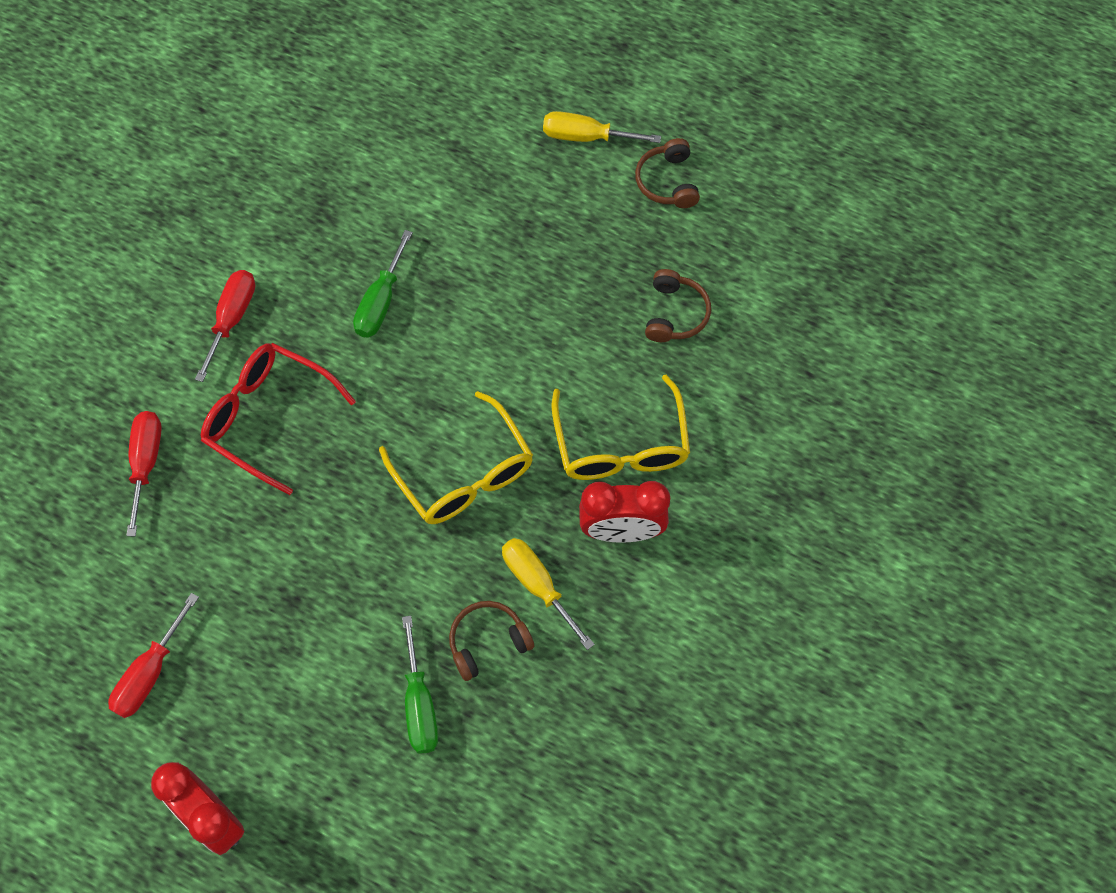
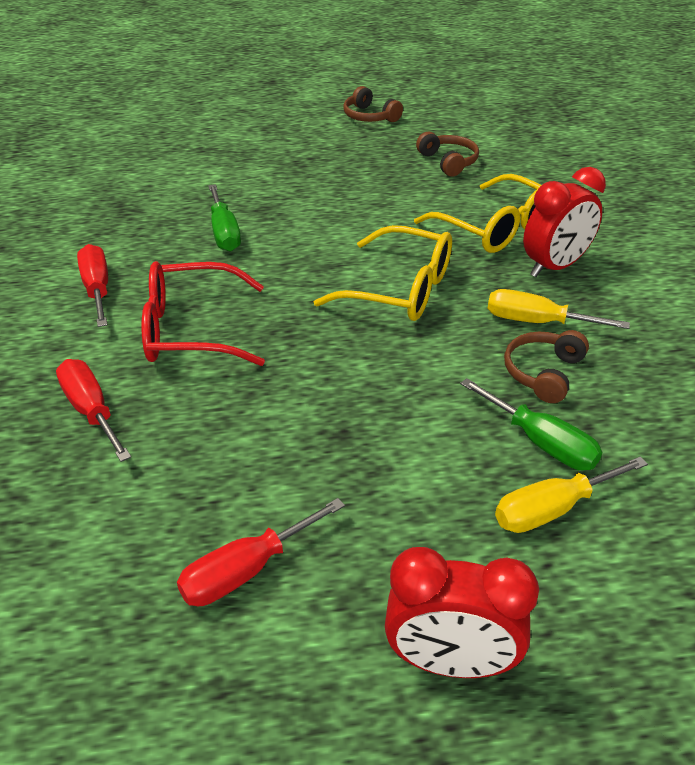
camera: 35 degrees left, 25 degrees down
(150, 673) = (246, 570): red screwdriver -> red screwdriver turned 60 degrees clockwise
(586, 137) = (292, 117): yellow screwdriver -> yellow screwdriver (552, 509)

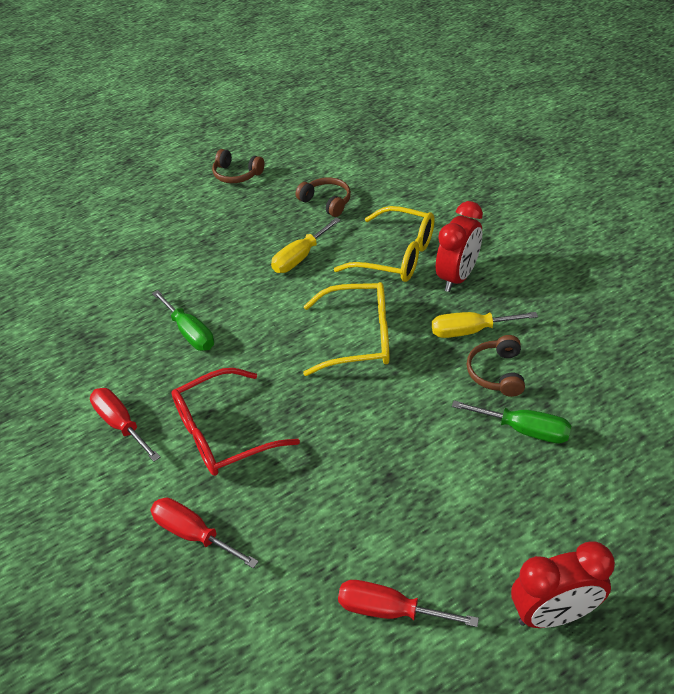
camera: 20 degrees left, 5 degrees up
(246, 570) = (389, 610): red screwdriver -> red screwdriver turned 75 degrees clockwise
(552, 509) = (557, 478): yellow screwdriver -> yellow screwdriver (300, 257)

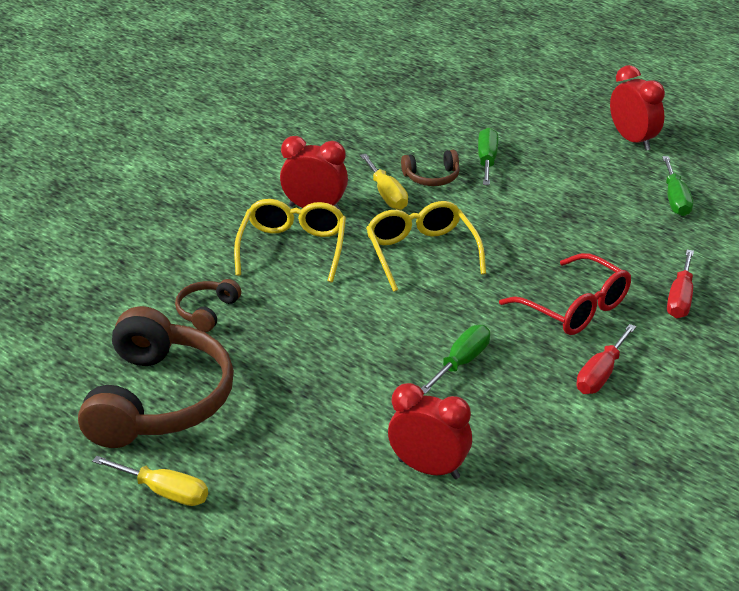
camera: 110 degrees left, 10 degrees down
(86, 290) = (428, 469): none -> red clock
(237, 174) = (158, 400): brown headphones -> brown headphones, size x2.30
(300, 257) = (314, 312): yellow screwdriver -> yellow screwdriver (164, 492)
(389, 610) = (675, 199): red screwdriver -> green screwdriver

